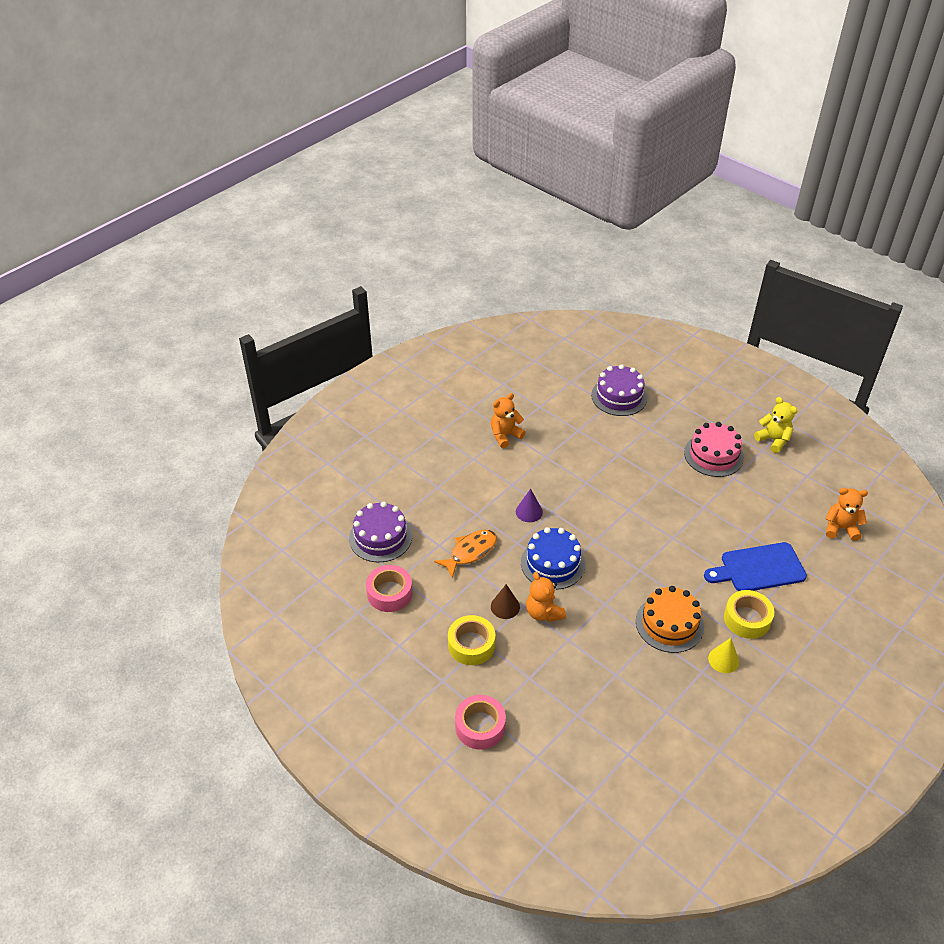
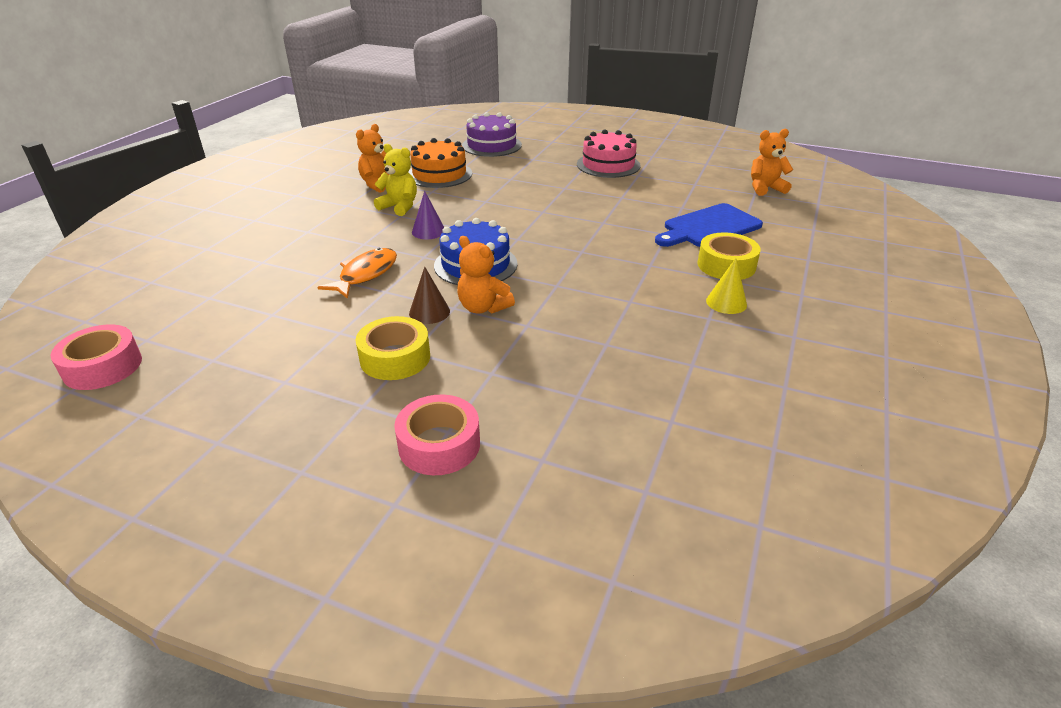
camera: 20 degrees left, 10 degrees down
(380, 537) = (237, 283): purple cake -> none
(389, 593) = (259, 331): pink tape -> pink tape (103, 367)
(669, 624) = (643, 286): orange cake -> orange cake (439, 174)
(773, 440) = (658, 149): yellow teddy bear -> yellow teddy bear (399, 207)

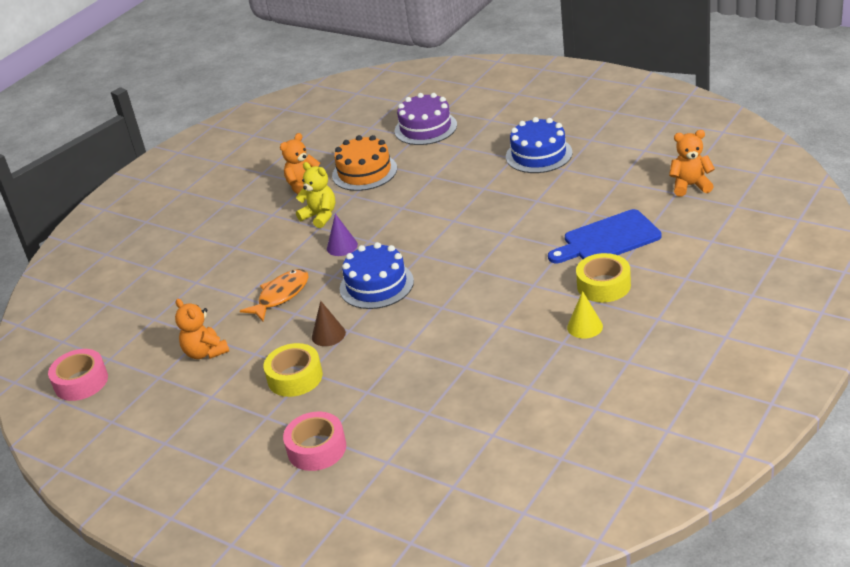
camera: 15 degrees right, 0 degrees up
(483, 307) = (373, 330): orange teddy bear -> orange teddy bear (205, 352)
(608, 165) = (539, 154): pink cake -> blue cake

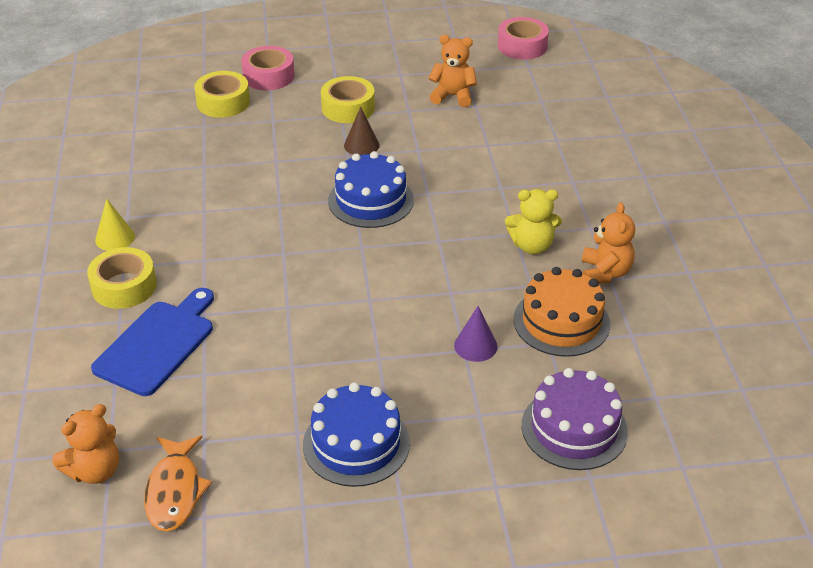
camera: 135 degrees right, 5 degrees up
(281, 296) = (453, 158): orange fish -> orange fish (175, 491)
(342, 246) = (459, 223): purple cone -> purple cone (475, 346)
(387, 433) = (223, 102): none -> yellow tape

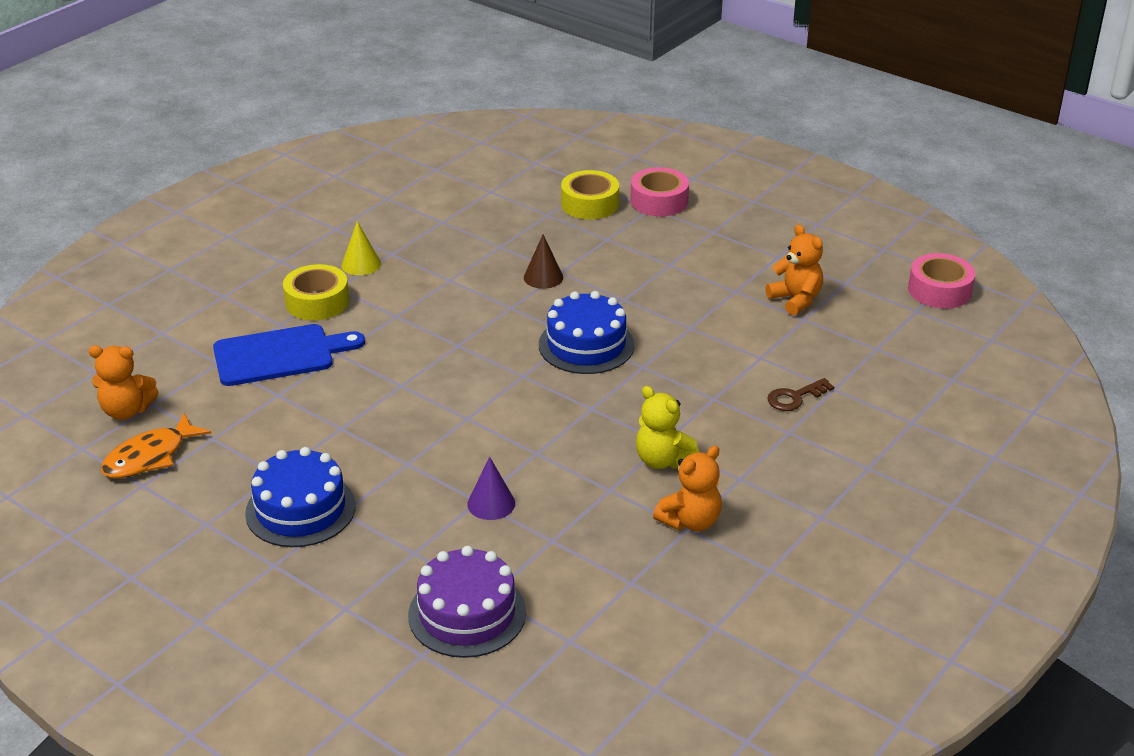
camera: 45 degrees right, 5 degrees down
(348, 108) = (685, 261): yellow tape -> none
(361, 145) = (648, 297): brown cone -> brown cone (543, 277)
(544, 158) = (795, 397): none -> brown key
(561, 322) = (588, 532): orange cake -> none

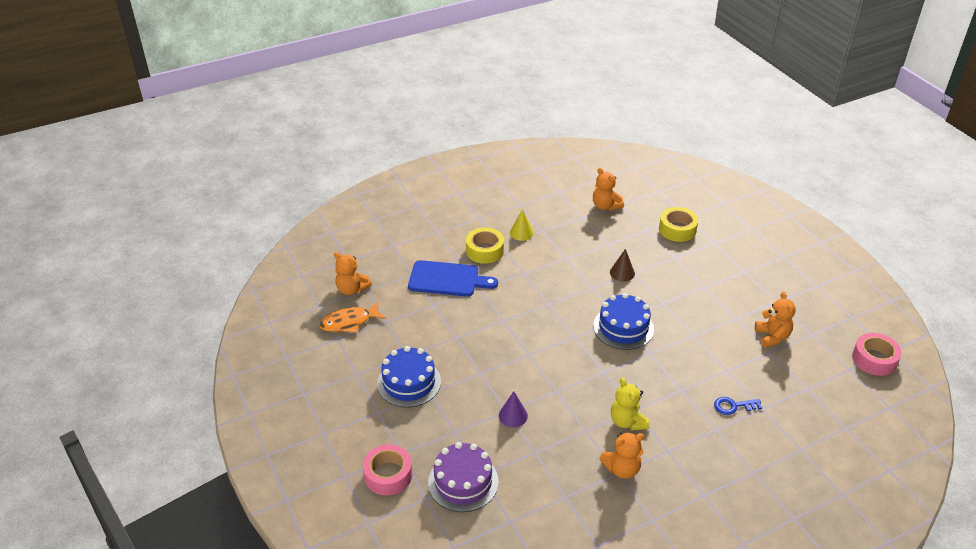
camera: 25 degrees right, 5 degrees up
(468, 200) = (605, 206): none -> orange teddy bear
(659, 201) = (722, 239): pink tape -> pink tape (388, 475)
(795, 397) = (733, 406): brown key -> blue key

